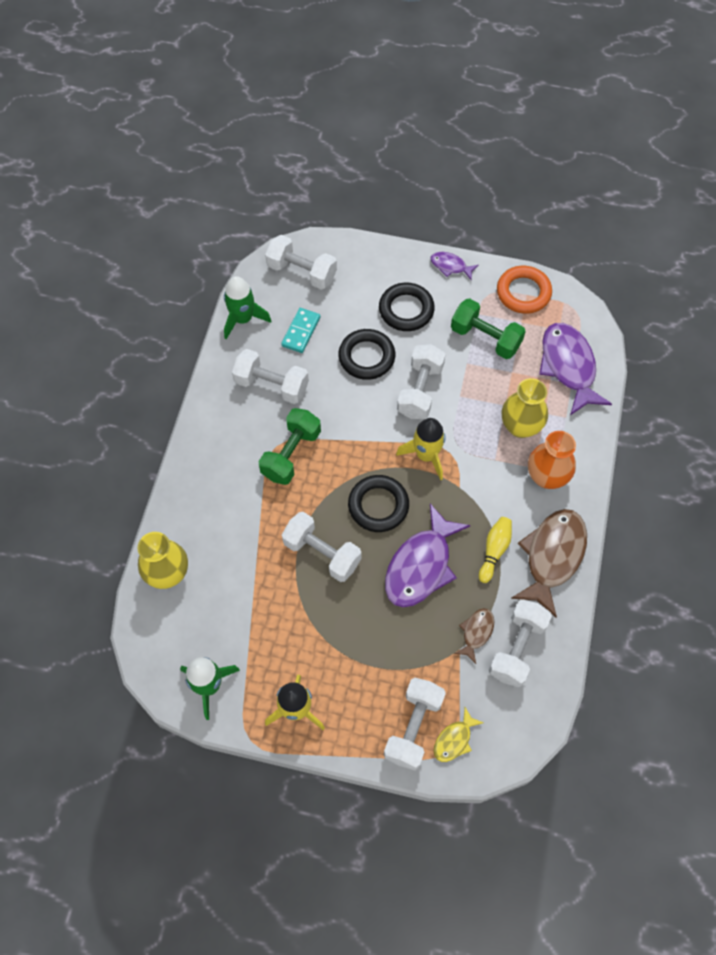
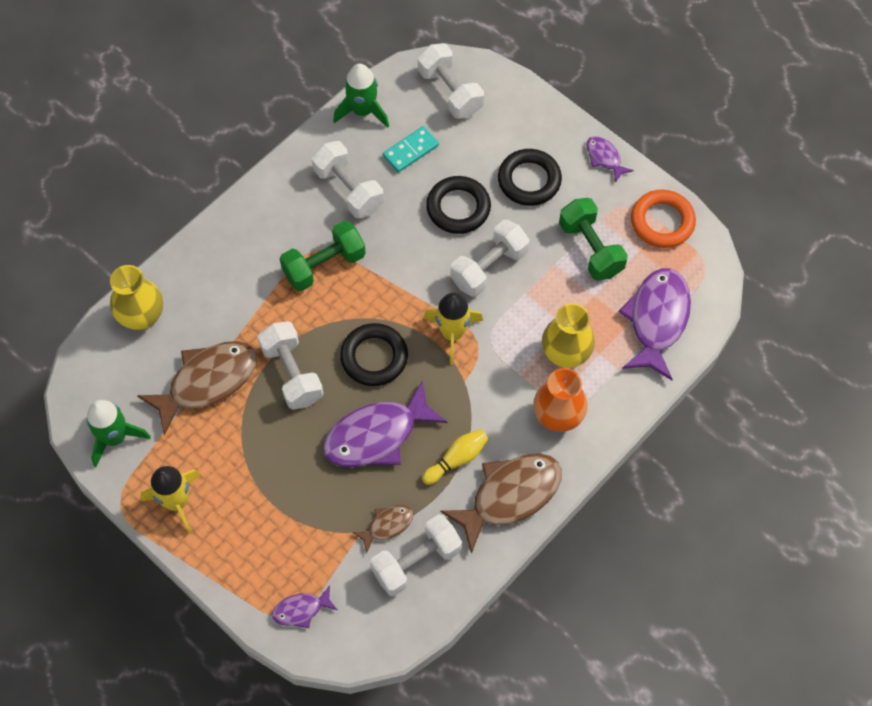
camera: 30 degrees right, 0 degrees up
(257, 597) = (207, 382): none -> brown fish
(413, 727) = (271, 577): white dumbbell -> none
(454, 739) = (301, 610): yellow fish -> purple fish

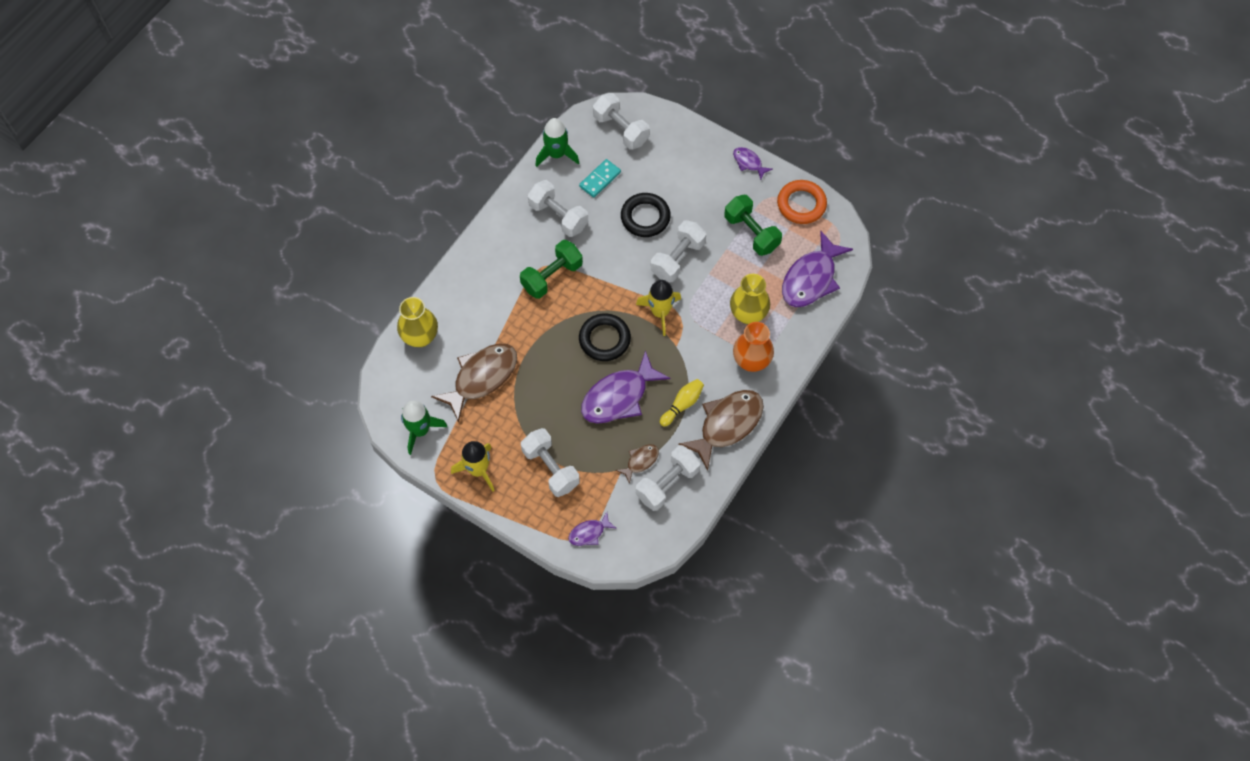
camera: 10 degrees left, 0 degrees up
(292, 373) = (545, 361): white dumbbell -> white dumbbell (550, 468)
(529, 180) = (695, 188): black ring -> none
(657, 320) = (811, 278): purple fish -> purple fish turned 150 degrees counterclockwise

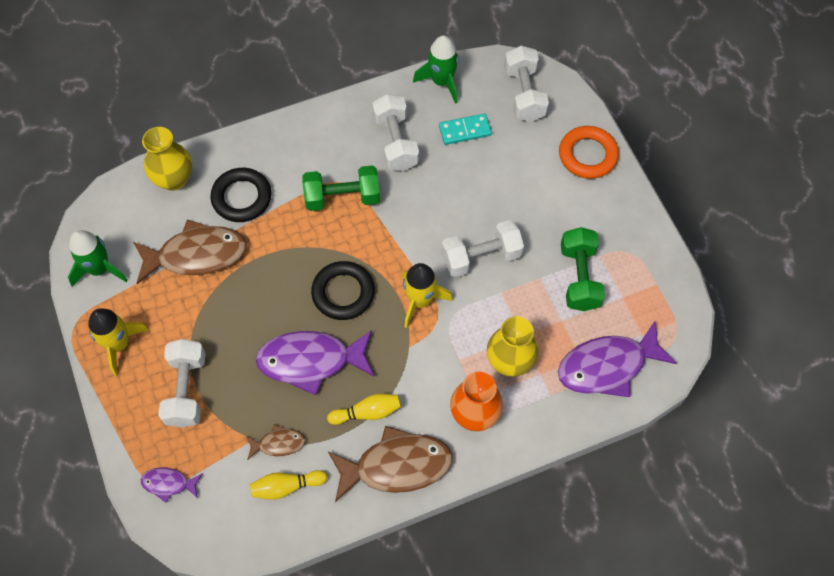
camera: 35 degrees right, 0 degrees up
(645, 217) = (480, 195): black ring -> black ring (242, 198)
(667, 483) = (286, 486): white dumbbell -> yellow bowling pin
(749, 162) = (631, 203): purple fish -> none
(801, 204) = (656, 280): orange ring -> orange ring (587, 155)

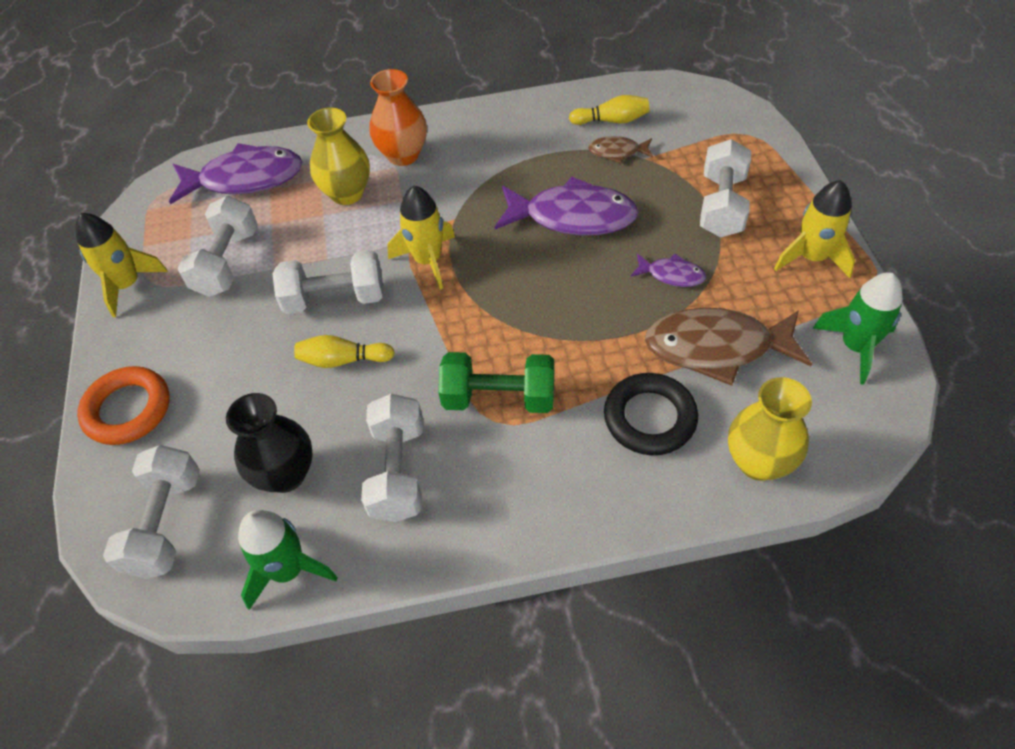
camera: 165 degrees left, 10 degrees down
(169, 484) = (736, 133): purple fish -> purple fish (671, 275)
(343, 293) = (521, 280): black ring -> none
(367, 412) = (517, 167): yellow bowling pin -> yellow bowling pin (343, 360)
(396, 466) = (497, 125): brown fish -> none
(465, 131) = (285, 474): turquoise domino -> black vase
(579, 277) = (227, 262): green dumbbell -> white dumbbell
(646, 247) = (127, 285): none -> yellow rocket

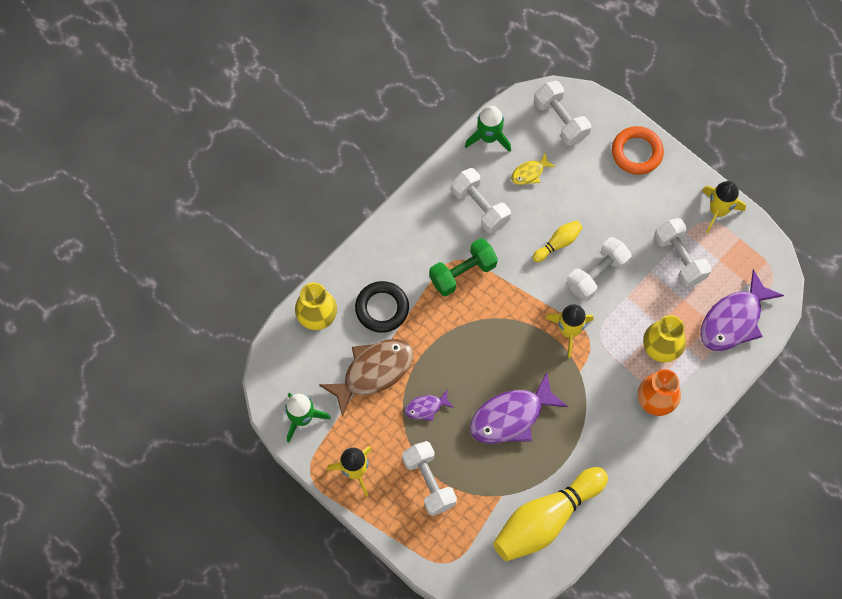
camera: 140 degrees right, 15 degrees up
(285, 474) = (530, 173): black vase -> yellow fish
(612, 120) = (546, 519): yellow bowling pin -> yellow bowling pin, size x2.18
(617, 152) = (522, 490): brown fish -> none

